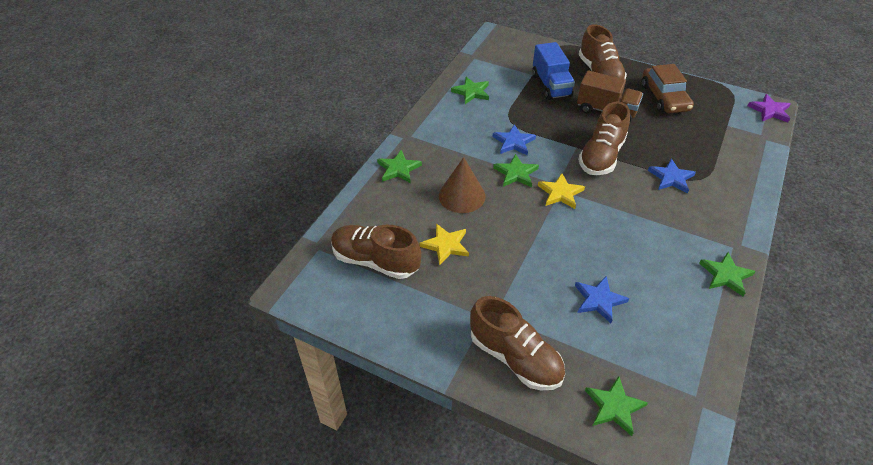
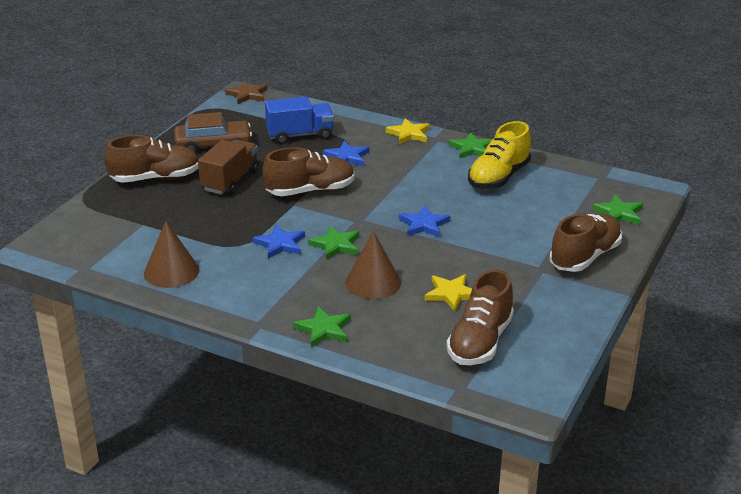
camera: 90 degrees left, 15 degrees down
(471, 92) = (171, 271): green star -> brown cone
(551, 85) = (171, 212): blue truck -> blue truck (300, 135)
(560, 193) = (369, 220): yellow star -> yellow star (409, 134)
(599, 300) = (510, 210): blue star -> blue star (424, 224)
(601, 156) = (310, 191): brown shoe -> brown shoe turned 45 degrees counterclockwise
(667, 295) = (498, 177): none -> yellow shoe
(769, 111) = (247, 95): purple star -> brown star

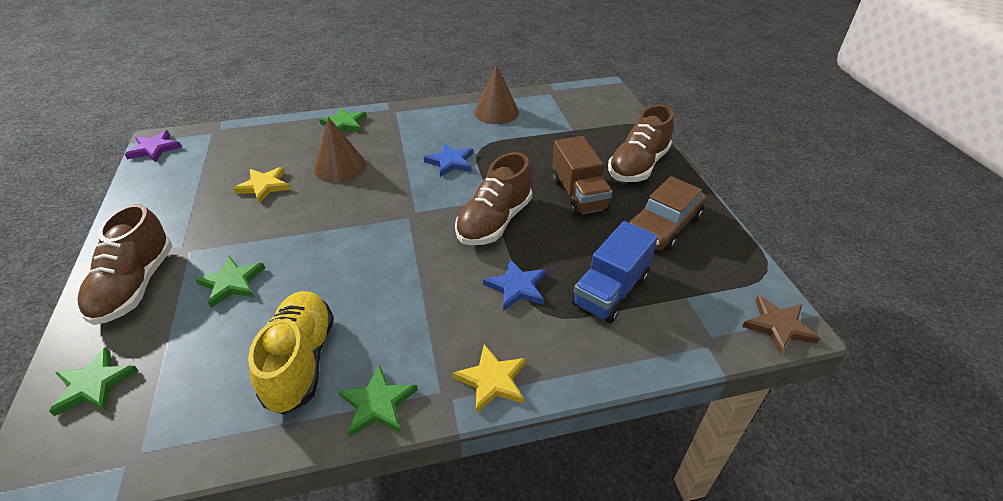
camera: 140 degrees right, 10 degrees up
(336, 245) = (404, 182): green star -> green star (232, 283)
(424, 224) = (343, 240): blue star -> none
(480, 342) = (216, 162): brown shoe -> none
(536, 391) = (154, 149): none -> purple star

